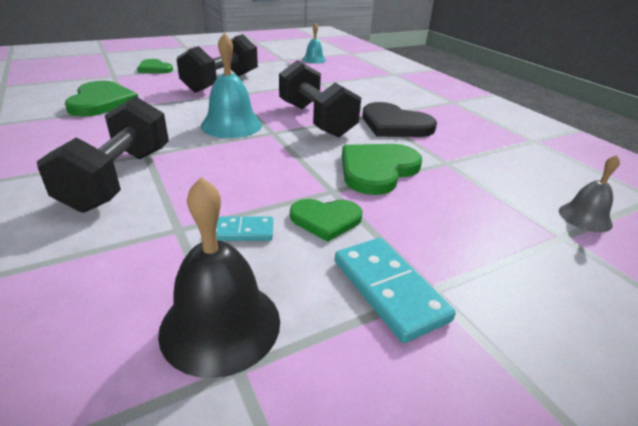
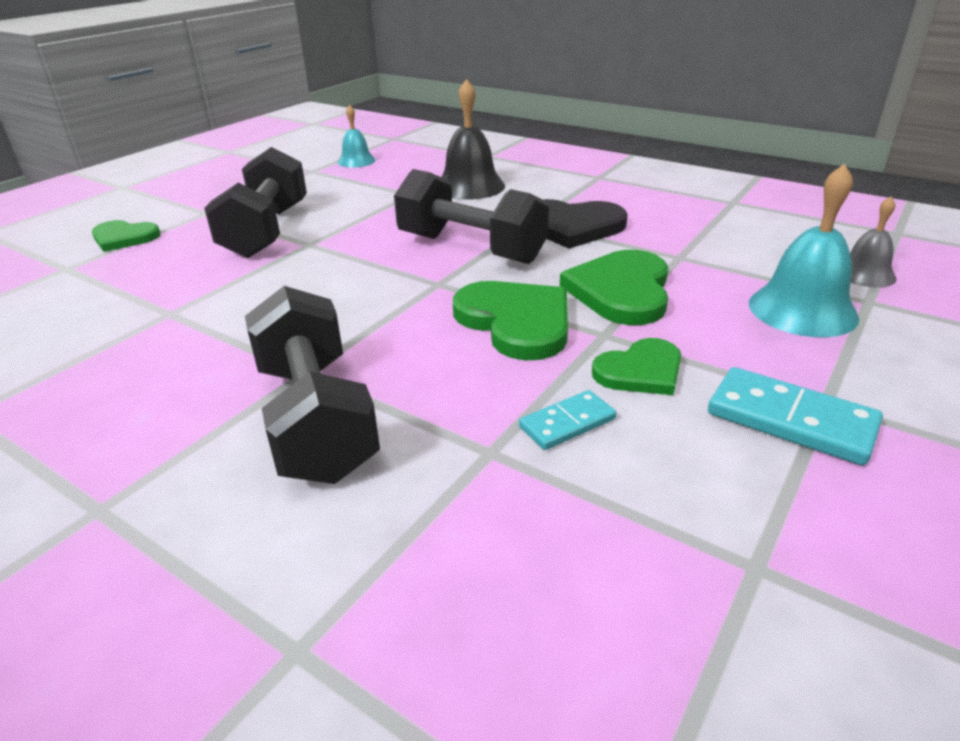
camera: 25 degrees left, 0 degrees up
(101, 102) = (112, 317): green heart -> green heart (516, 322)
(220, 325) = (683, 533): black bell -> black bell (470, 186)
(231, 125) = (369, 290): turquoise bell -> turquoise bell (802, 310)

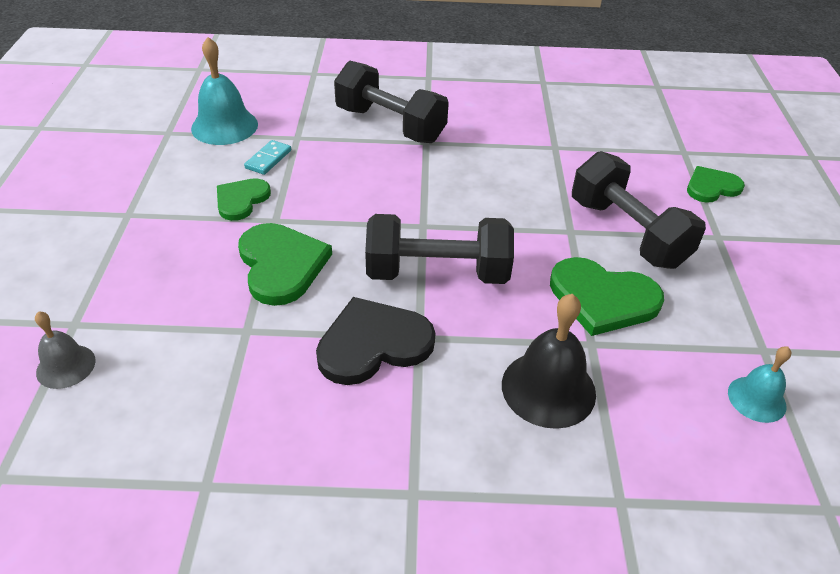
camera: 145 degrees right, 10 degrees up
(516, 322) = (339, 210): green heart -> green heart (602, 298)
(791, 420) = (149, 196): turquoise domino -> none
(802, 310) = (133, 292): turquoise bell -> turquoise bell (224, 126)

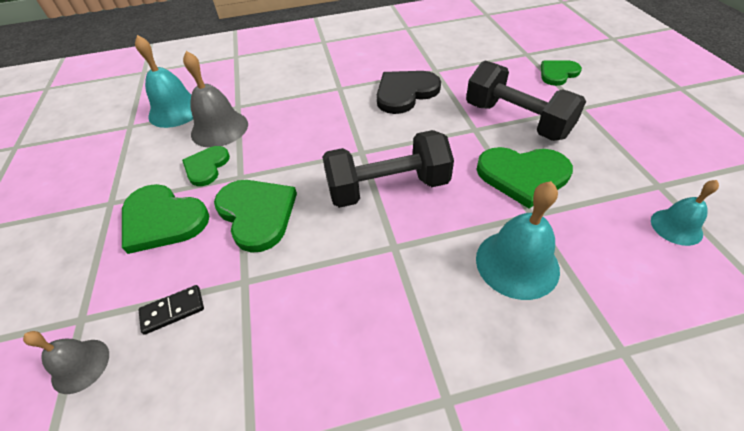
camera: 10 degrees left, 5 degrees up
(166, 339) = (173, 310): none -> black domino
(179, 246) = (162, 220): none -> green heart
(268, 159) = (219, 128): turquoise domino -> grey bell
(373, 344) = (358, 263): black heart -> black heart (405, 93)
(390, 125) = (307, 81): black dumbbell -> none
(548, 388) = (517, 263): black bell -> turquoise bell

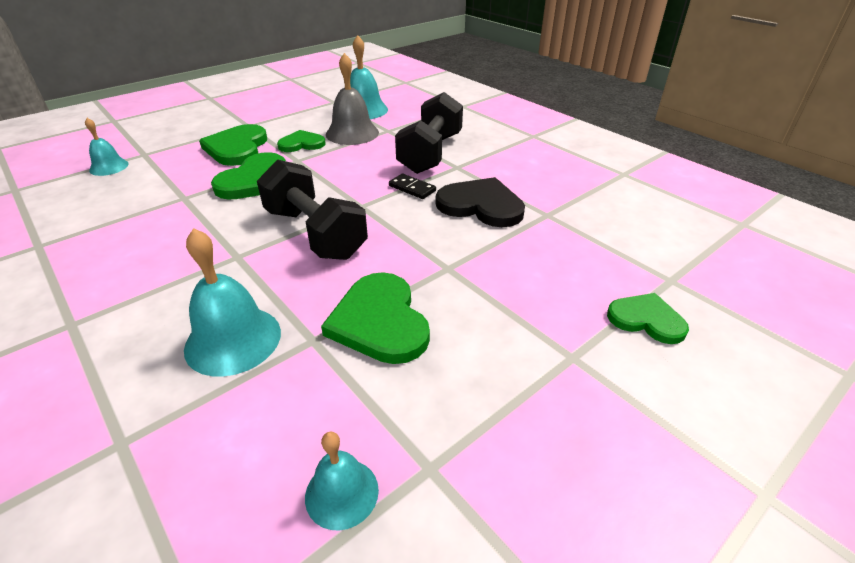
camera: 60 degrees right, 10 degrees down
(80, 365) = (109, 167): grey bell -> turquoise bell
(173, 310) = (153, 180): black domino -> black domino (412, 188)
(516, 120) = (490, 297): black dumbbell -> black dumbbell (430, 153)

